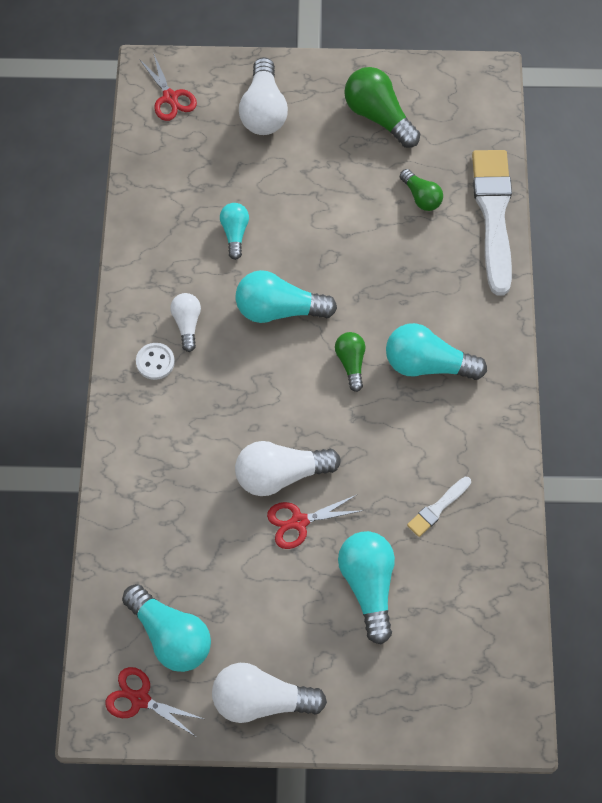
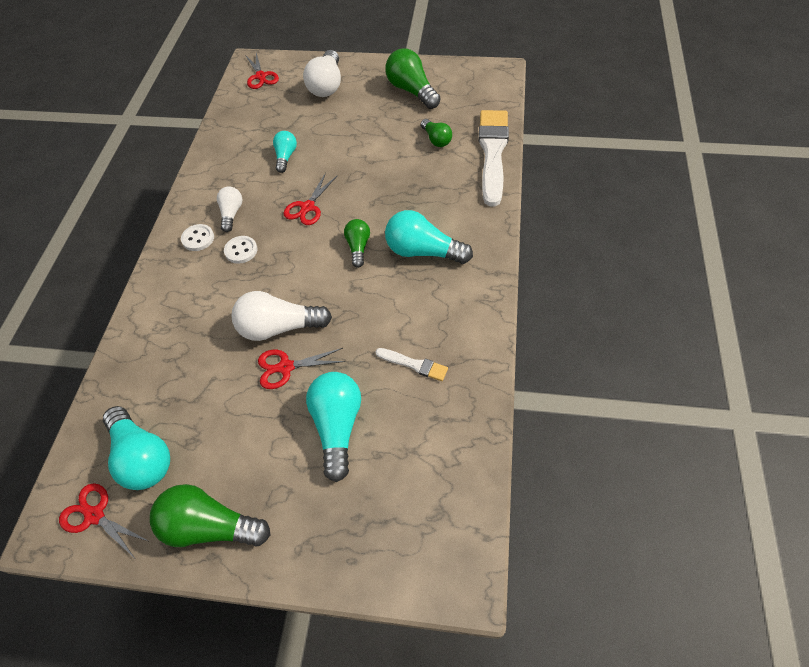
camera: 10 degrees right, 10 degrees down
(212, 376) = (241, 250): none -> white button
(261, 699) = (210, 527): white light bulb -> green light bulb
(279, 309) = (307, 207): turquoise light bulb -> red scissors
(437, 508) = (414, 364): white brush -> white brush turned 120 degrees counterclockwise

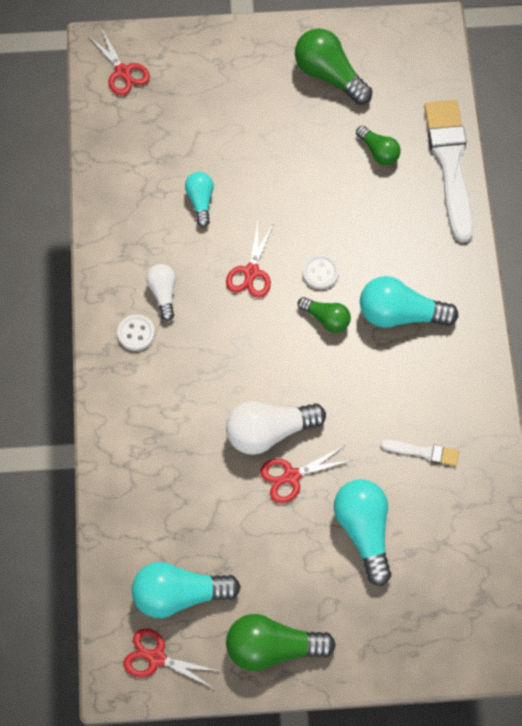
camera: 15 degrees left, 10 degrees up
(142, 457) = (179, 595): turquoise light bulb -> turquoise light bulb turned 135 degrees clockwise
(241, 250) = (193, 342): white button -> white button (320, 272)
(326, 85) = (216, 78): white light bulb -> none
(358, 247) = (326, 319): green light bulb -> green light bulb turned 135 degrees clockwise

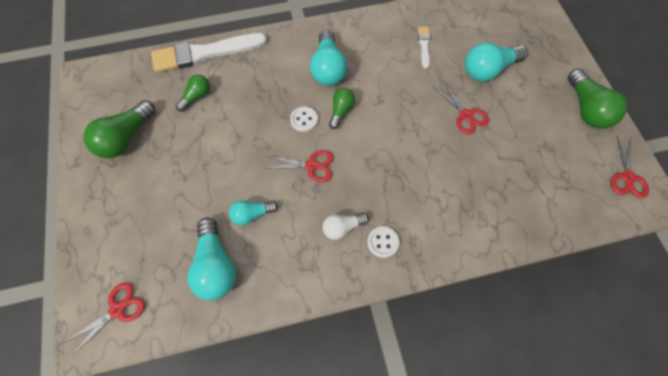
camera: 100 degrees left, 0 degrees up
(179, 595) = (577, 171): turquoise light bulb -> turquoise light bulb (216, 266)
(269, 432) = (438, 134): white light bulb -> none

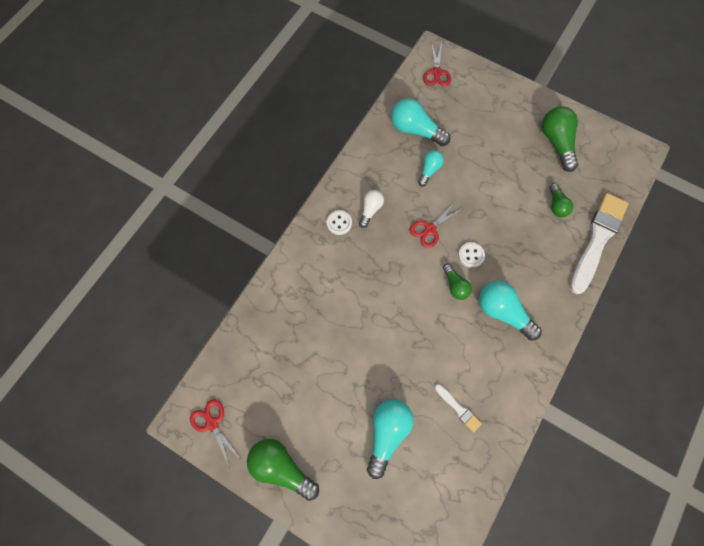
camera: 135 degrees right, 5 degrees up
(466, 115) = (367, 368): red scissors -> none

